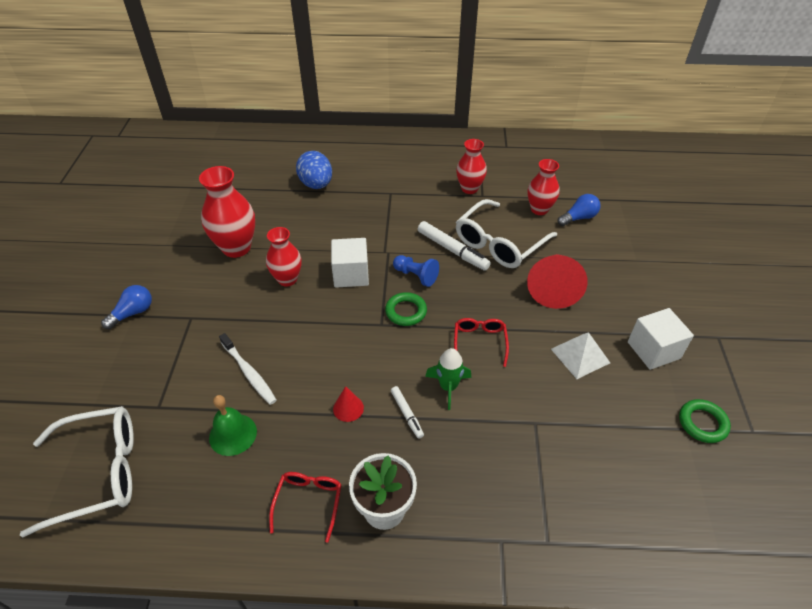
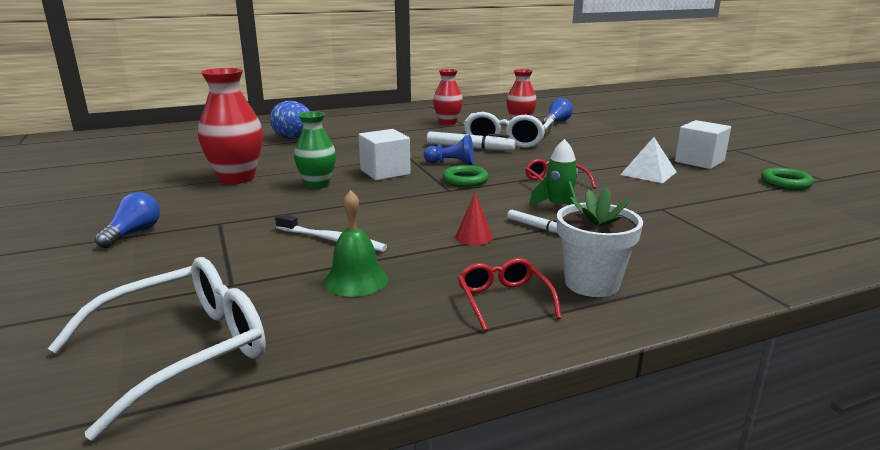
camera: 25 degrees left, 25 degrees down
(287, 279) = (317, 184): red vase -> green vase
(553, 287) = (580, 150): red cone -> none

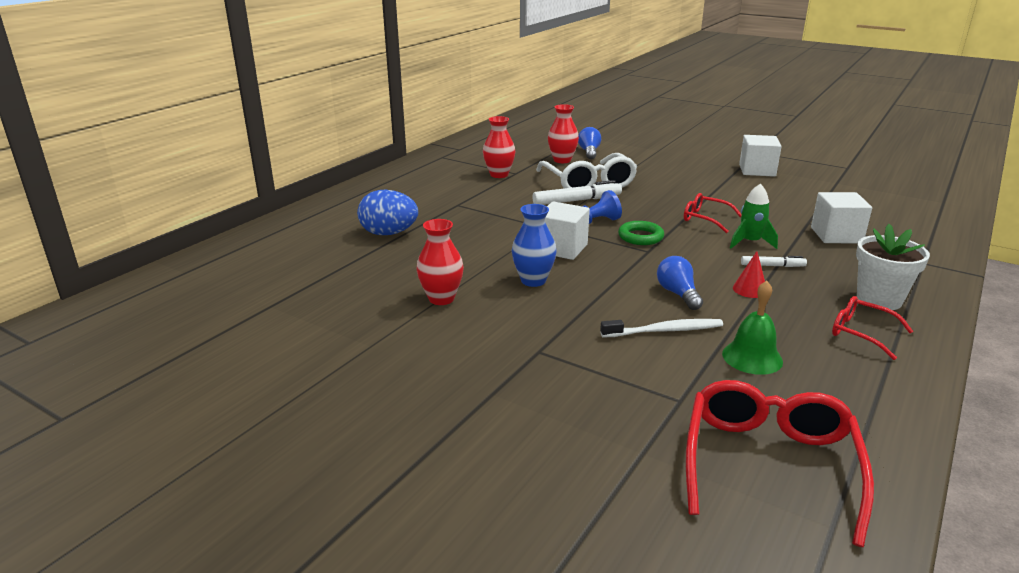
camera: 35 degrees left, 5 degrees up
(133, 233) = (487, 393): blue light bulb -> blue light bulb (678, 294)
(183, 351) = (769, 465): white glasses -> red glasses
(237, 178) = (441, 298): red vase -> red vase, size x0.65
(317, 184) = (533, 281): green vase -> blue vase
(648, 173) = (746, 191): white pyramid -> none
(670, 224) = (836, 235): none -> white cube
(785, 183) = (834, 177): green ring -> none

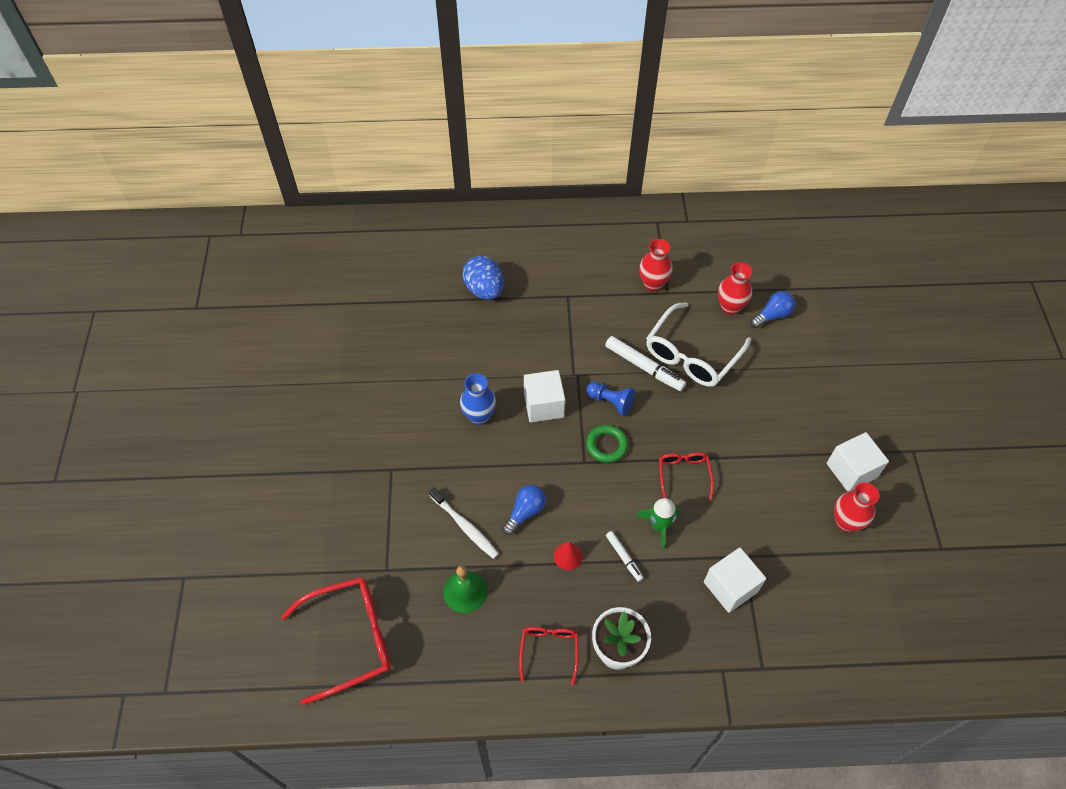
camera: 55 degrees right, 30 degrees up
(441, 298) = (416, 381): red vase -> red vase (846, 522)

